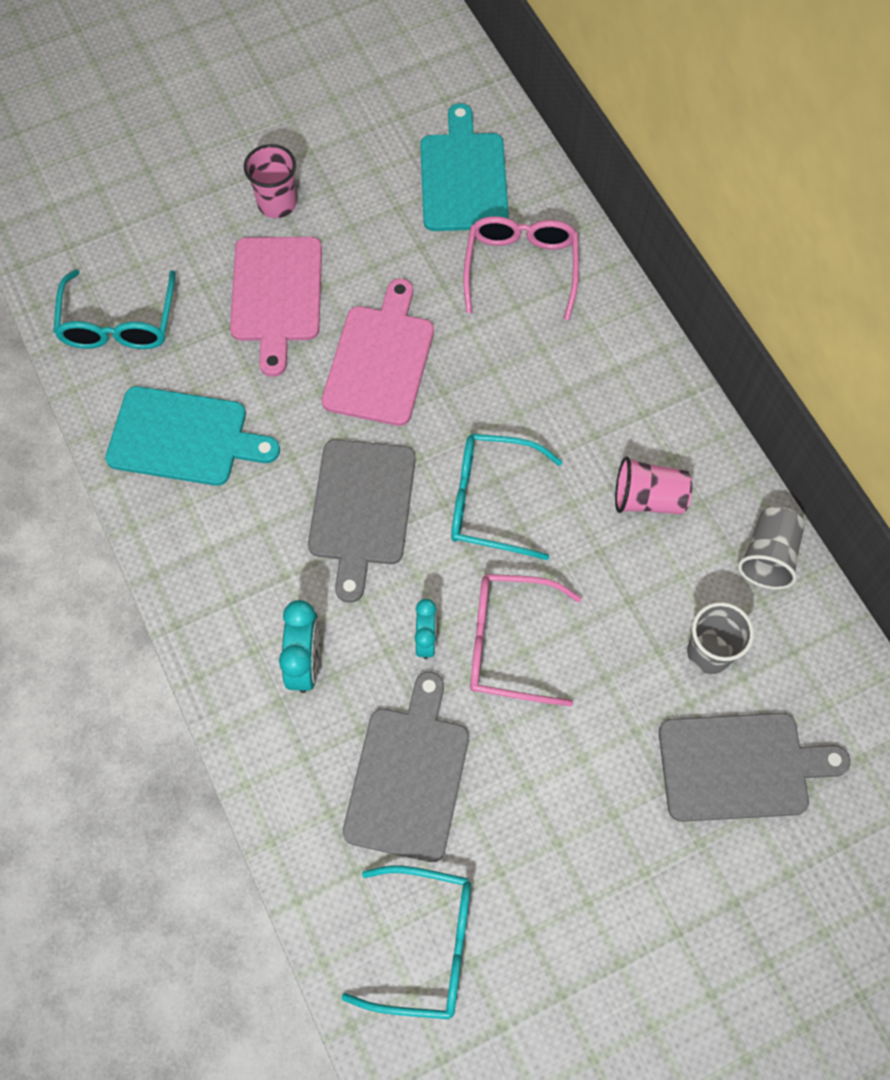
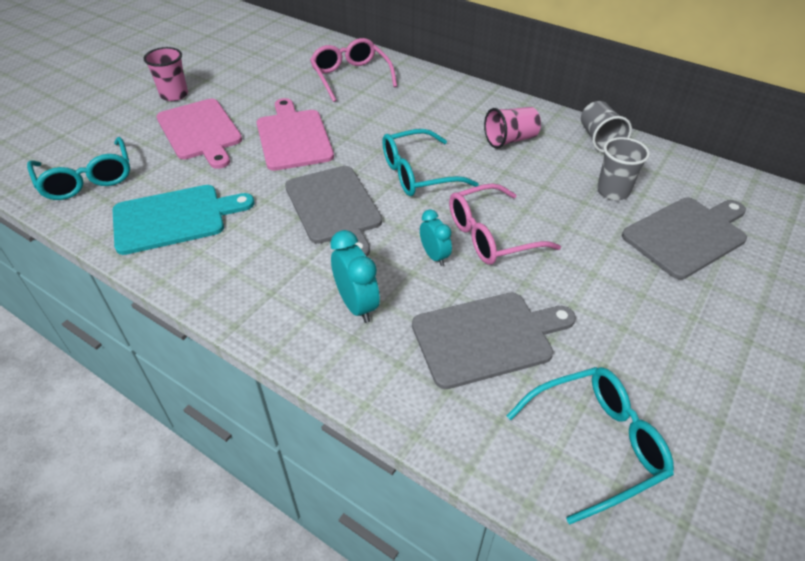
camera: 30 degrees left, 20 degrees down
(409, 776) = (487, 337): grey cutting board -> grey cutting board turned 90 degrees clockwise
(463, 177) = (287, 54): turquoise cutting board -> none

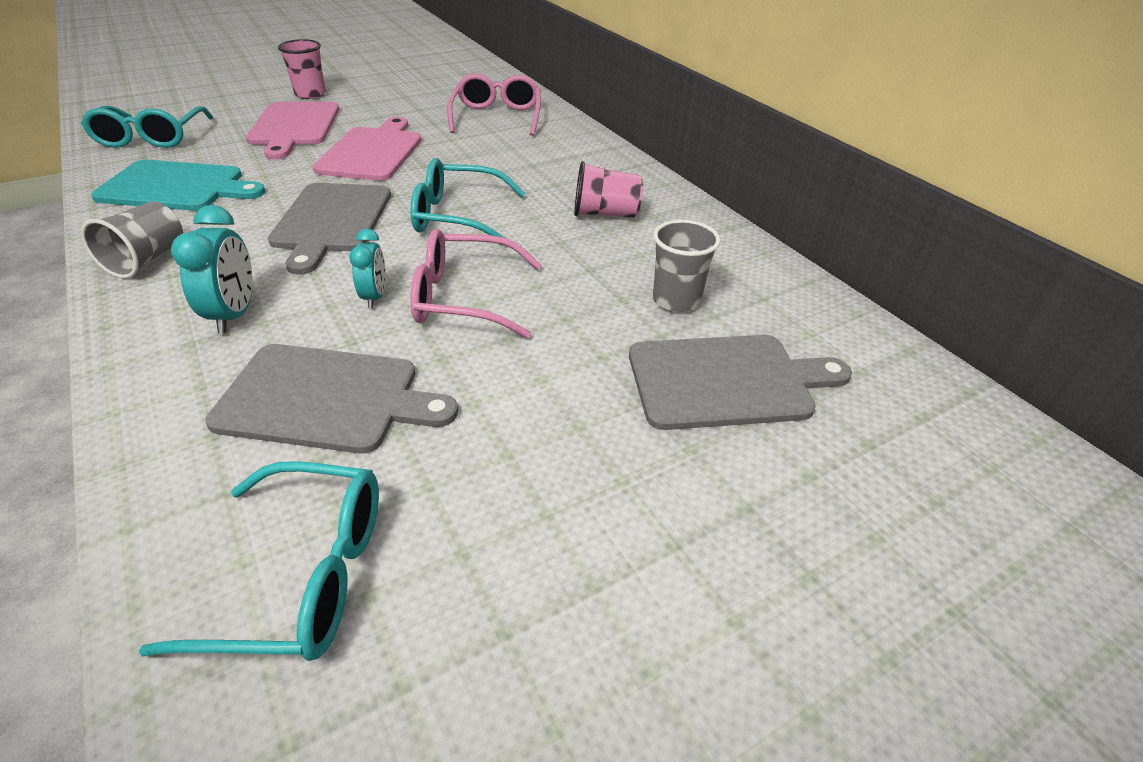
camera: 25 degrees right, 5 degrees down
(599, 139) = (722, 242): grey cup -> grey cup (147, 259)

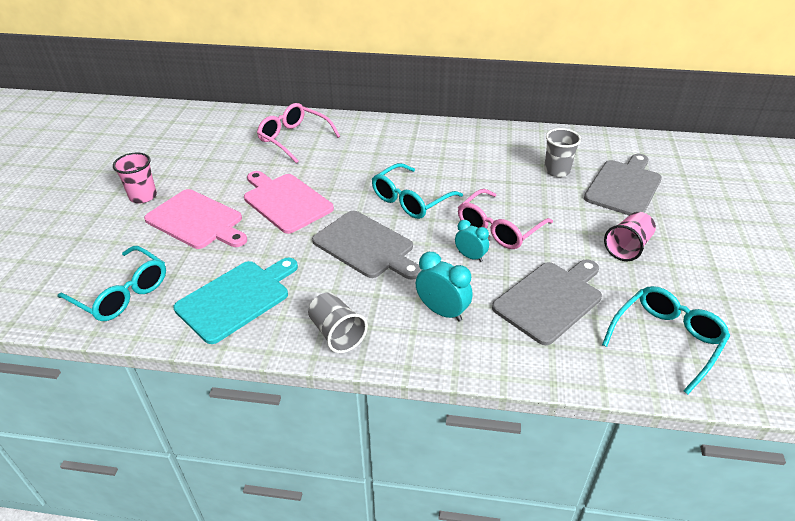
camera: 50 degrees left, 0 degrees up
(605, 214) = (459, 154): pink cup -> pink cup (627, 247)

